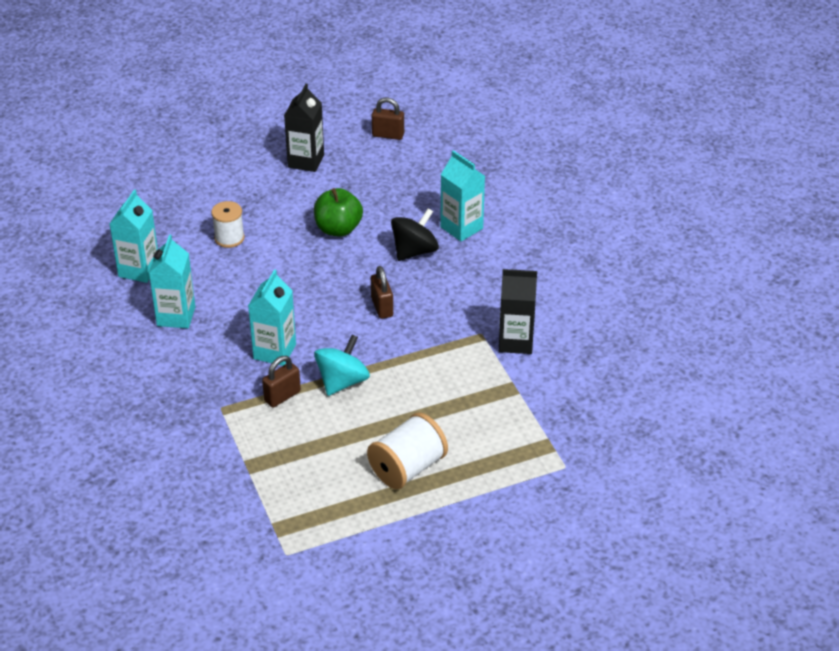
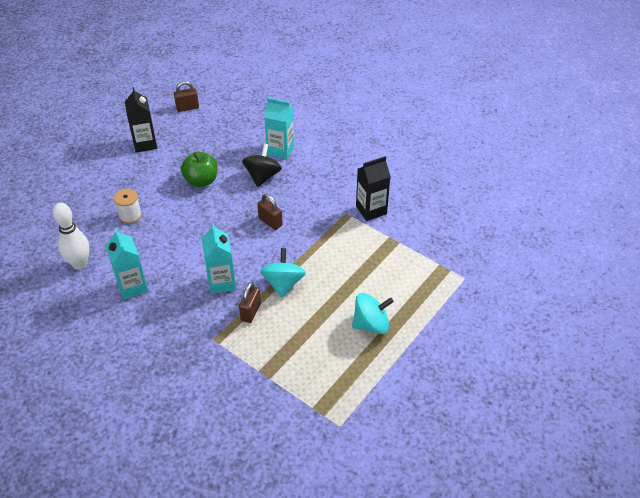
camera: 30 degrees left, 5 degrees up
(139, 270) = (80, 264): turquoise carton -> white bowling pin
(407, 468) = (371, 324): white spool -> turquoise spinning top

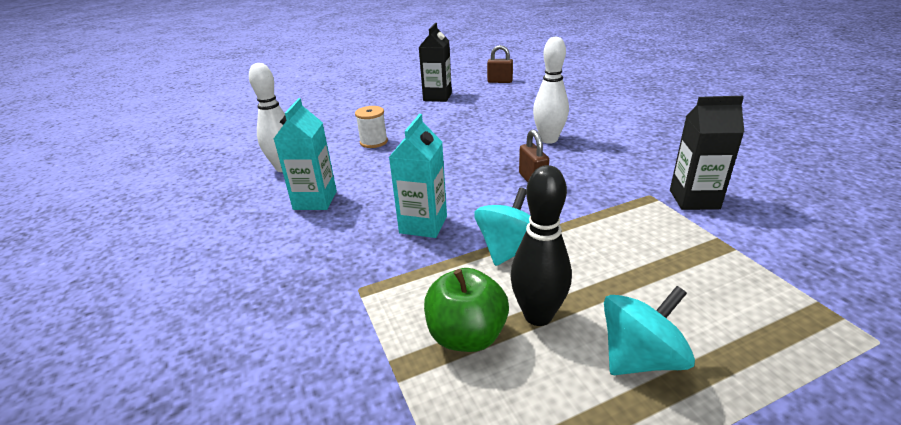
camera: 30 degrees right, 15 degrees down
(201, 181) = (473, 131): green apple -> green apple (466, 336)
(250, 312) = (437, 270): brown padlock -> none
(262, 176) = (549, 139): black spinning top -> white bowling pin
(280, 150) = (585, 123): turquoise carton -> none
(317, 319) = (538, 315): none -> black bowling pin
(371, 324) = (640, 358): turquoise spinning top -> turquoise spinning top turned 45 degrees counterclockwise

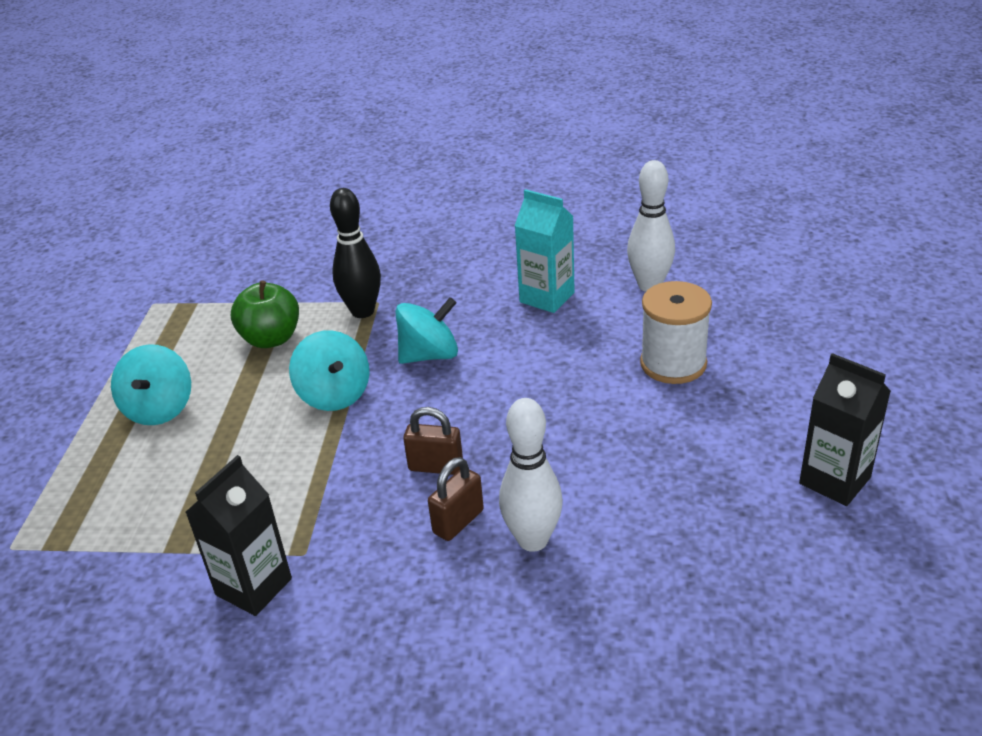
camera: 120 degrees right, 5 degrees up
(373, 142) = (673, 364): white spool -> white spool, size x1.51
(423, 225) = (429, 355): turquoise carton -> turquoise spinning top
(500, 81) = (885, 611): brown padlock -> brown padlock (458, 521)
(538, 315) = (248, 379): black bowling pin -> black bowling pin (363, 311)

